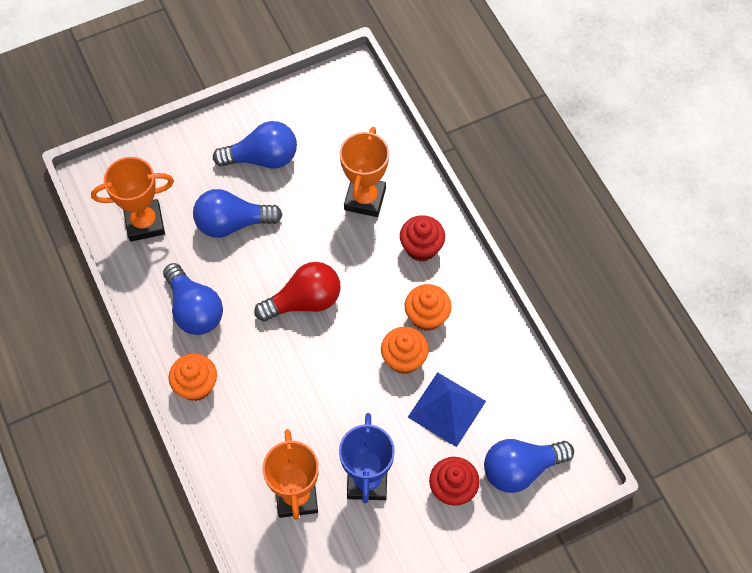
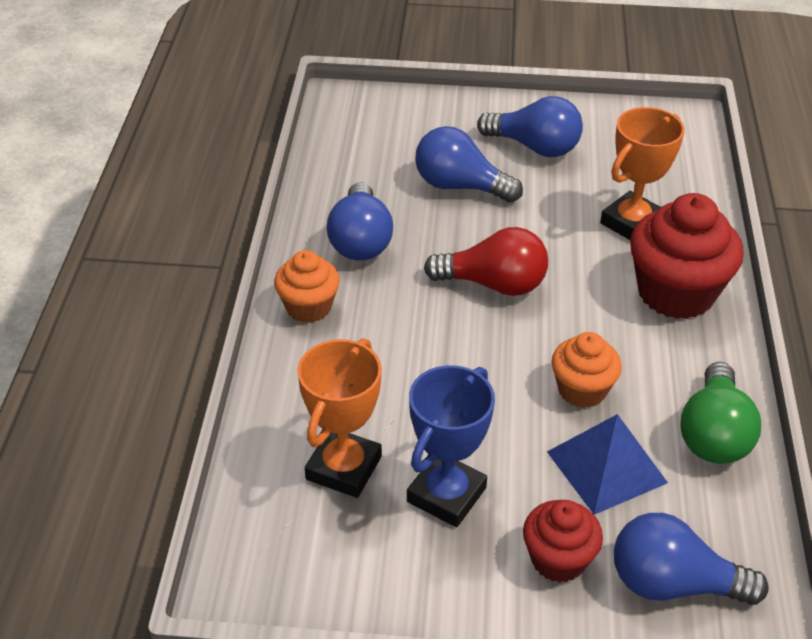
camera: 30 degrees right, 20 degrees down
(144, 223) = (364, 151): orange trophy -> none
(421, 247) = (676, 293): red cupcake -> red cupcake, size x1.72
(427, 316) = (640, 361): orange cupcake -> none
(495, 350) = (714, 434): none -> green light bulb

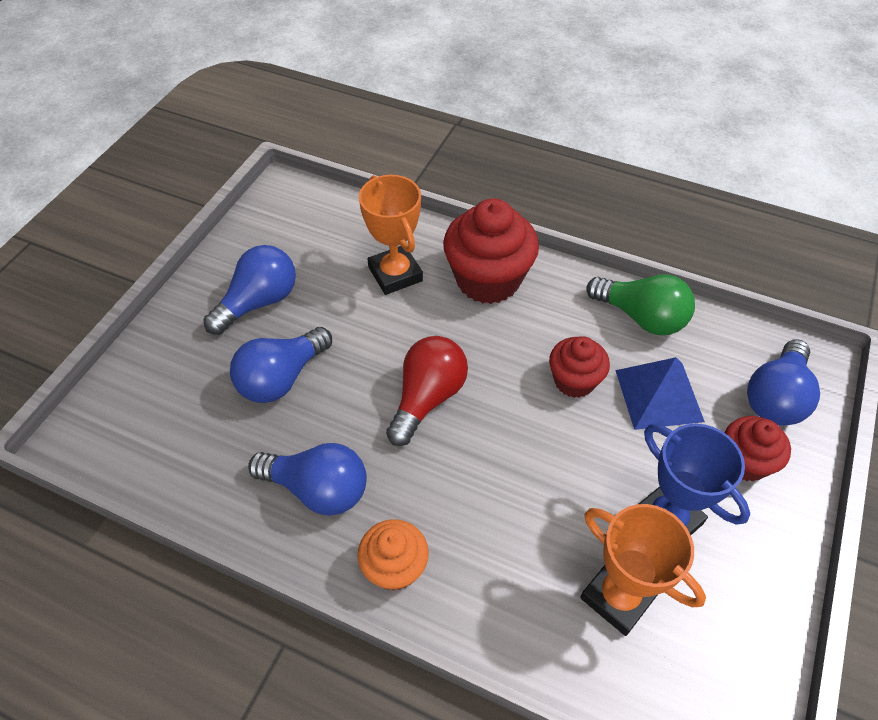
camera: 70 degrees left, 10 degrees up
(582, 390) = (574, 381): orange cupcake -> red cupcake

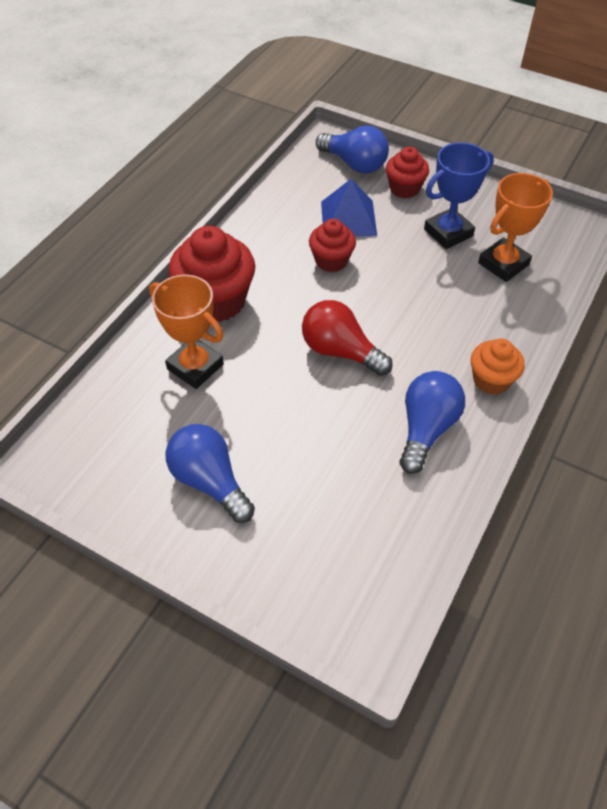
camera: 85 degrees left, 0 degrees up
(282, 378) = (309, 458): blue light bulb -> none
(395, 274) = (195, 367): orange trophy -> orange trophy turned 60 degrees clockwise
(641, 317) = (274, 215): green light bulb -> none

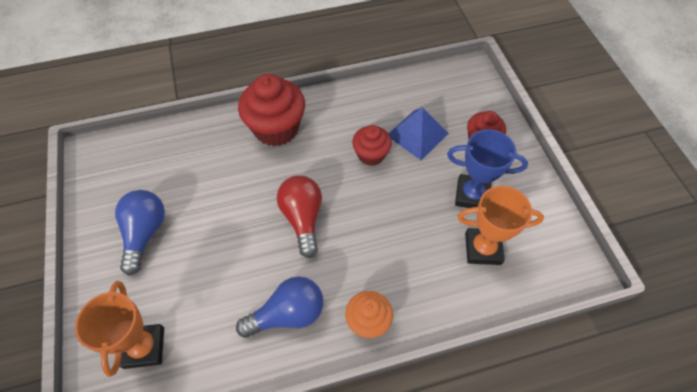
camera: 45 degrees right, 5 degrees up
(195, 367) = (218, 160): orange trophy -> orange trophy (144, 347)
(354, 164) = (469, 99): blue light bulb -> none

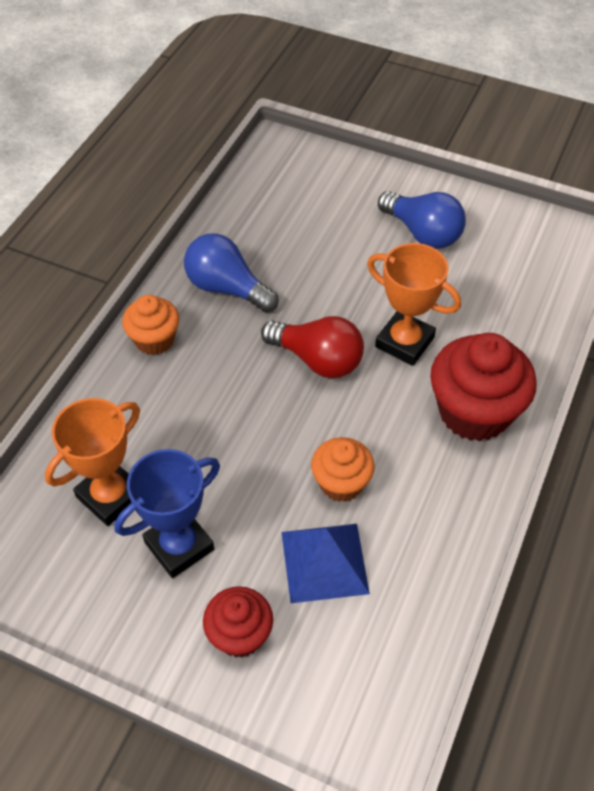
camera: 130 degrees right, 5 degrees down
(144, 347) = (300, 187): orange trophy -> orange trophy (404, 342)
(288, 314) = (227, 288): blue light bulb -> blue light bulb turned 105 degrees clockwise
(371, 155) = (341, 483): red cupcake -> orange cupcake

